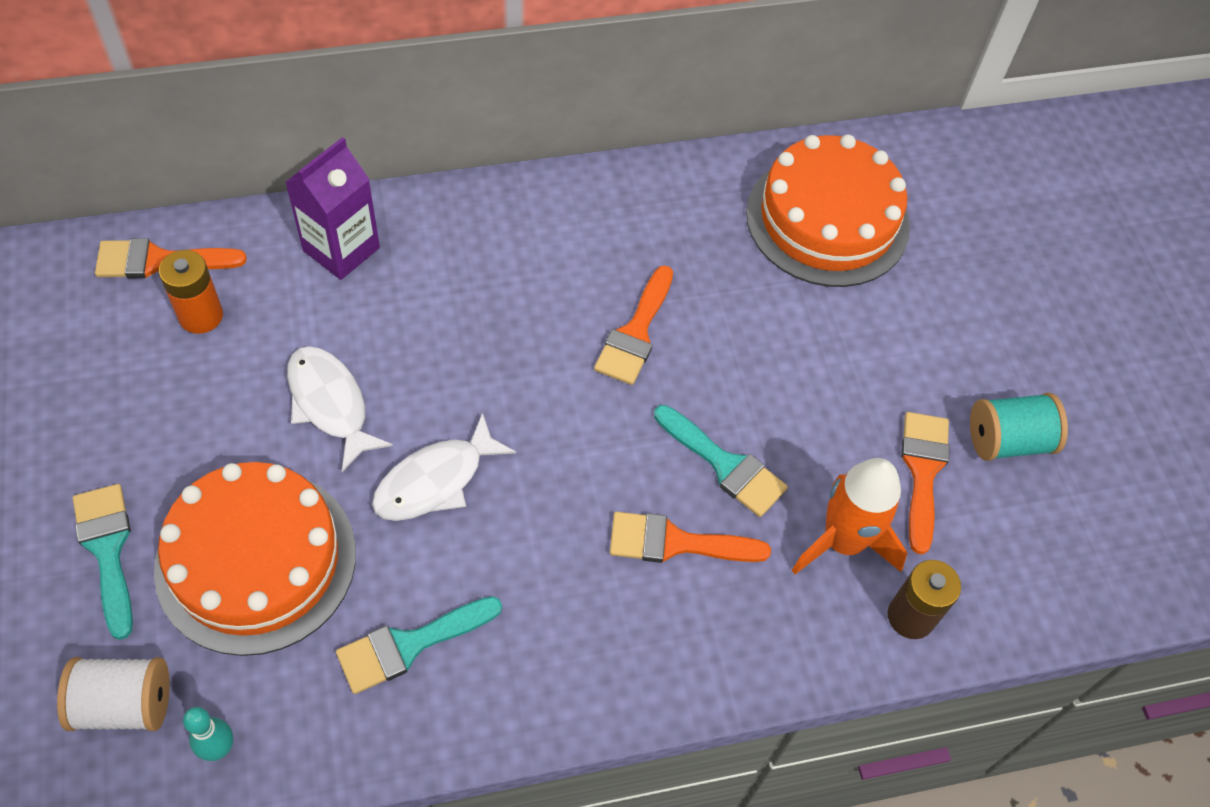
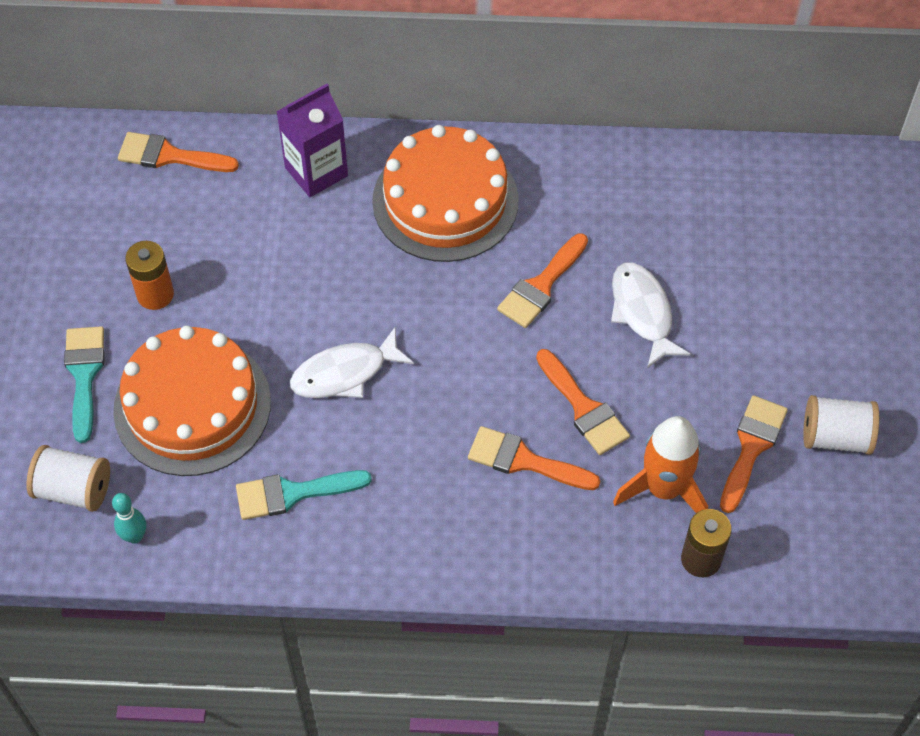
camera: 20 degrees right, 0 degrees up
(201, 316) = (192, 207): orange battery -> orange battery (155, 294)
(330, 404) = (277, 296): white fish -> white fish (642, 312)
(725, 465) = (583, 408): turquoise brush -> orange brush
(827, 219) = (740, 219): orange cake -> orange cake (445, 201)
(1007, 441) = (835, 437): turquoise spool -> white spool

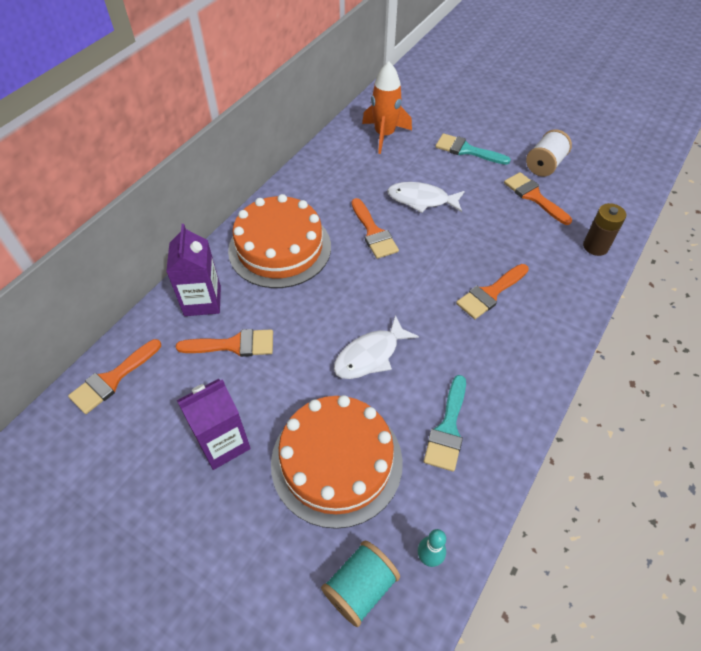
camera: 60 degrees left, 5 degrees down
(74, 489) = (360, 587): white spool -> turquoise spool
(84, 375) = (258, 529): turquoise brush -> turquoise brush (466, 150)
(155, 294) = (223, 443): orange battery -> purple carton
(345, 373) = (370, 355): white fish -> white fish turned 45 degrees clockwise
(583, 408) = (469, 251): orange brush -> orange brush (234, 345)
(663, 489) = (542, 241): orange rocket -> orange rocket (384, 135)

